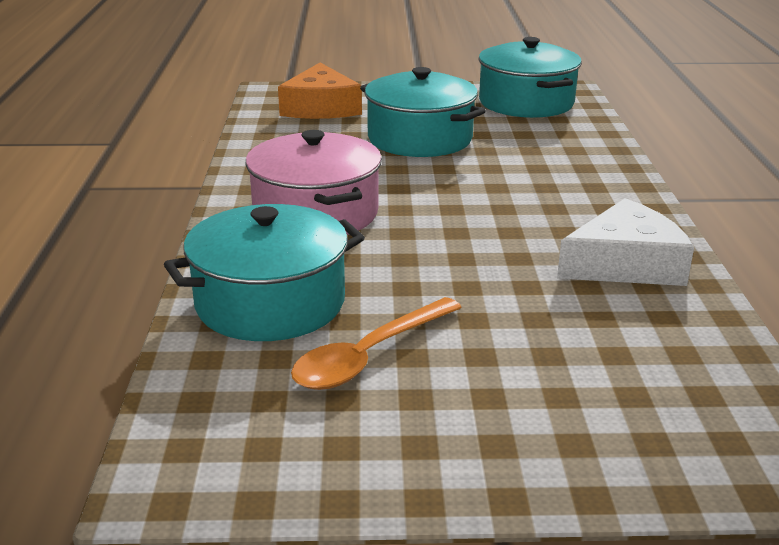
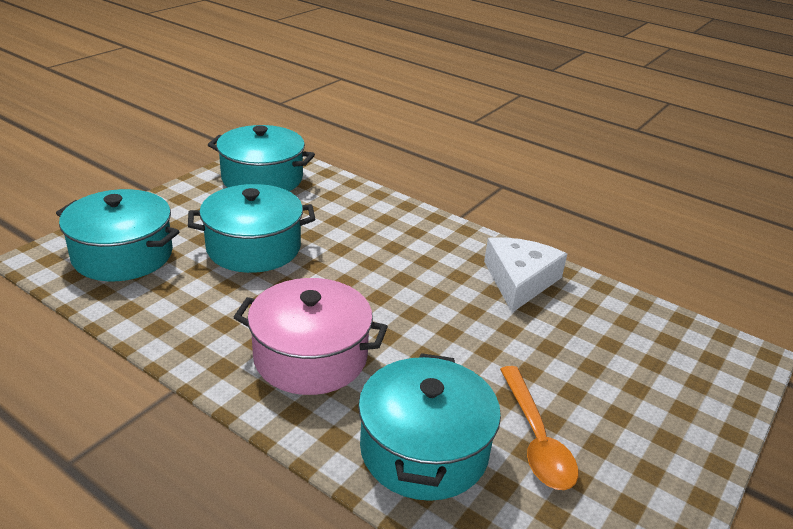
camera: 55 degrees left, 5 degrees up
(320, 107) = (123, 255): orange cheese -> turquoise pot

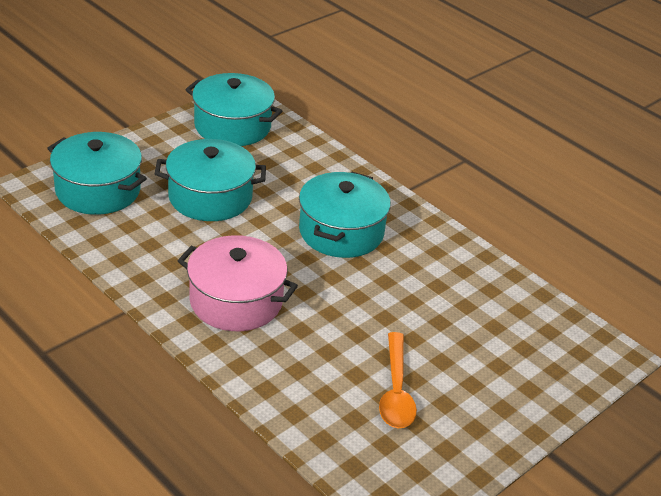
camera: 10 degrees right, 5 degrees up
(424, 449) = (304, 384): turquoise pot -> turquoise pot (341, 232)
(519, 281) = (439, 259): white cheese -> none

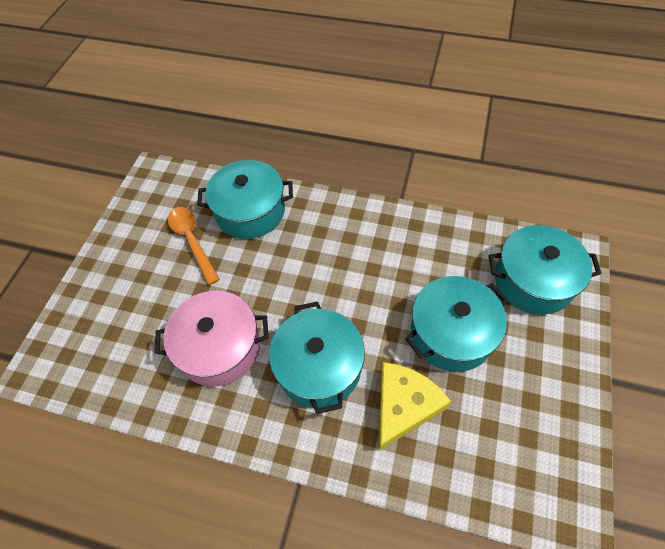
camera: 155 degrees right, 20 degrees up
(232, 126) = (533, 454): turquoise pot -> turquoise pot (250, 211)
(236, 301) = (341, 245): pink pot -> pink pot (219, 347)
(295, 182) = (404, 406): none -> yellow cheese

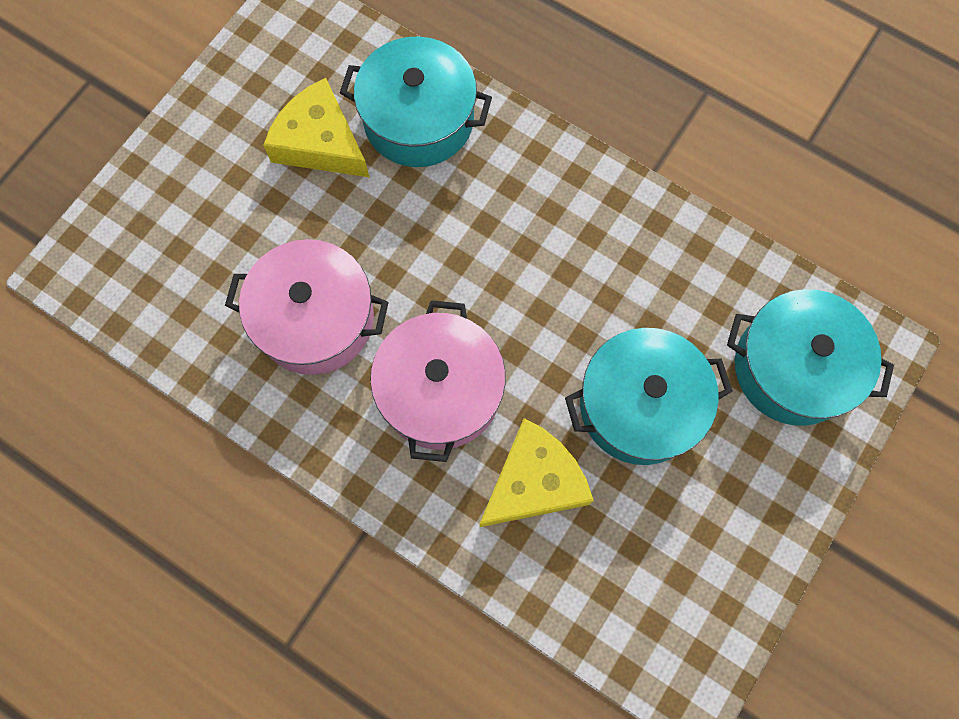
camera: 15 degrees right, 15 degrees up
(192, 241) = (320, 142): orange spoon -> yellow cheese
(319, 366) = (440, 391): turquoise pot -> pink pot

